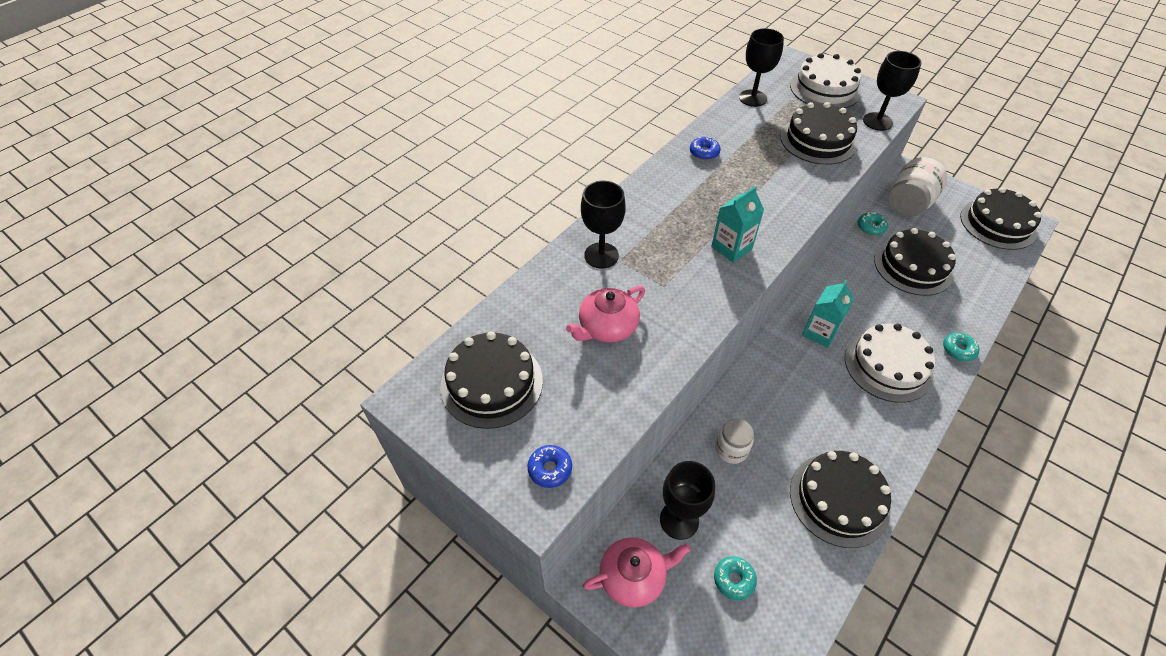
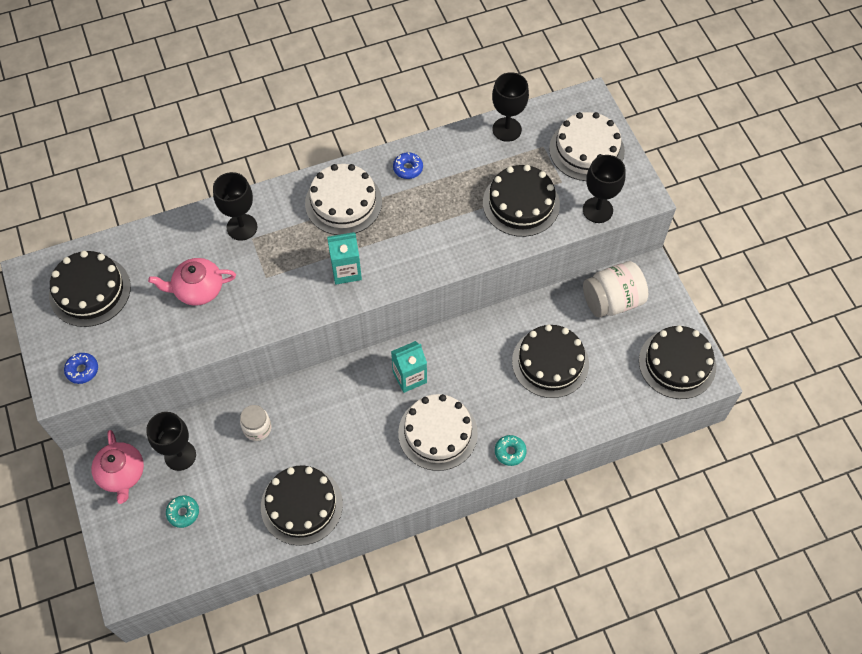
camera: 30 degrees right, 10 degrees up
(633, 577) = (122, 474): pink teapot -> pink teapot turned 60 degrees clockwise
(675, 198) = (343, 202): none -> white cake
(870, 227) = (551, 307): turquoise donut -> none

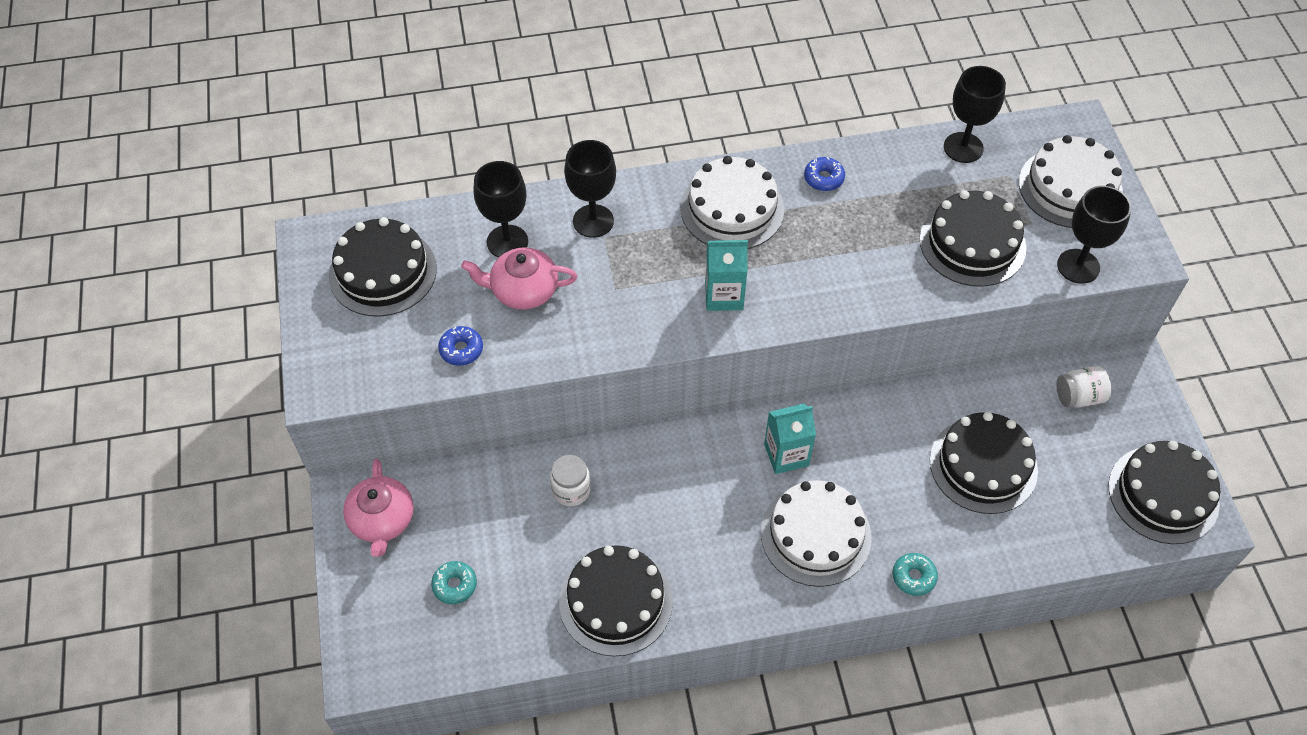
camera: 10 degrees right, 5 degrees down
(82, 370) = (355, 370): blue donut -> blue donut (461, 350)
(180, 455) = (463, 509): black goblet -> black goblet (507, 242)
(612, 301) = (1078, 397): white jar -> white jar, size x0.59

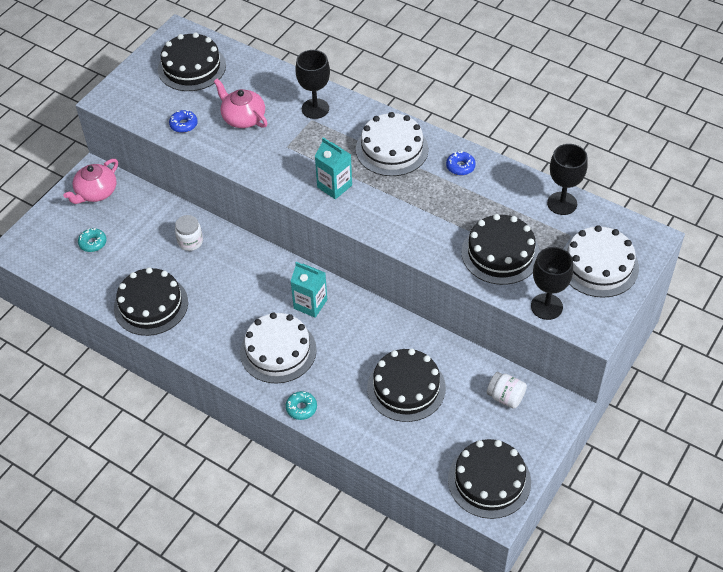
camera: 45 degrees right, 5 degrees down
(507, 242) = (263, 91): black goblet -> none

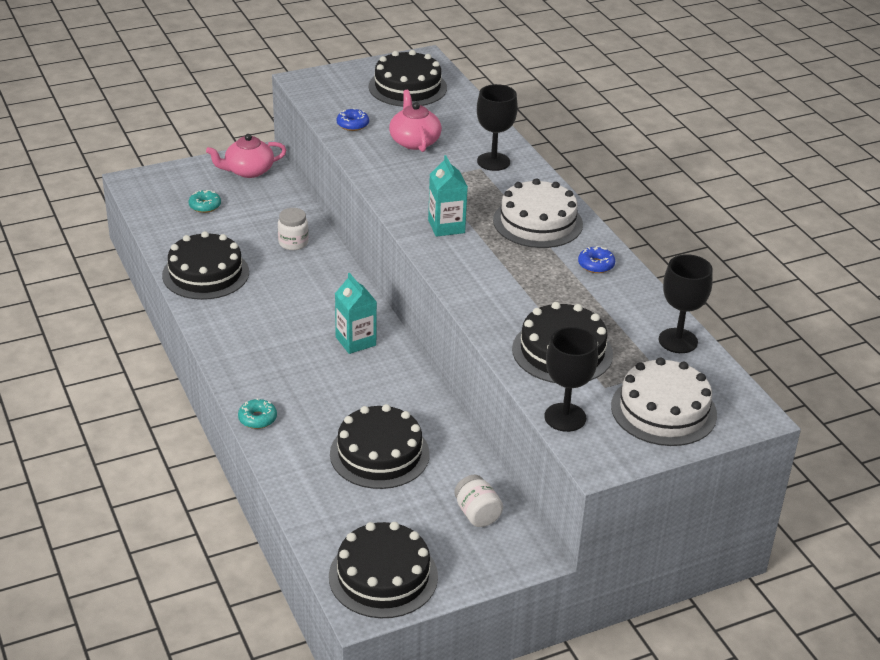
camera: 30 degrees right, 15 degrees down
(278, 351) = (284, 363): white cake -> none

